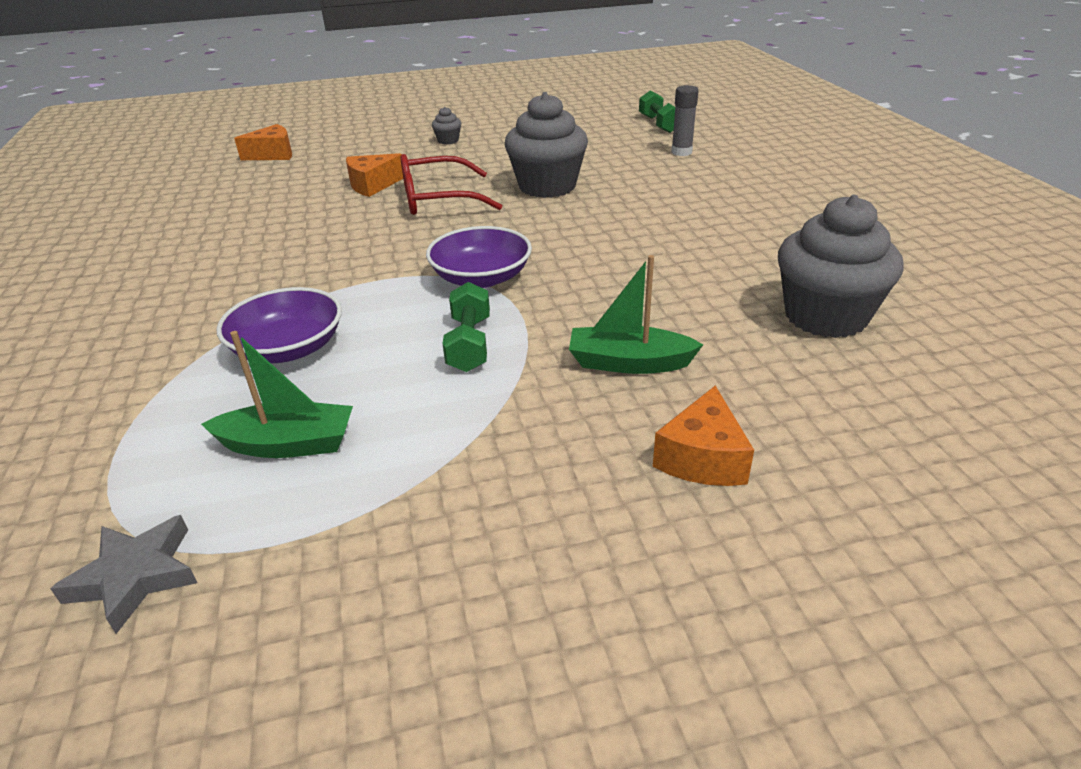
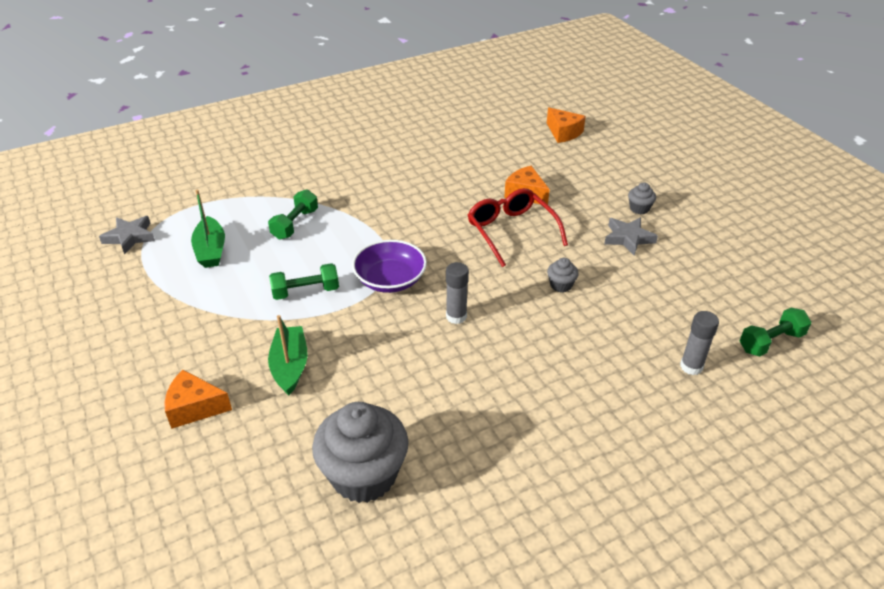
camera: 75 degrees right, 5 degrees up
(289, 348) = (295, 224): purple bowl -> green dumbbell
(492, 151) = (628, 238): none -> grey star
(547, 186) = (561, 285): grey cupcake -> grey cupcake, size x0.43
(573, 242) = (456, 316): none -> grey glue stick

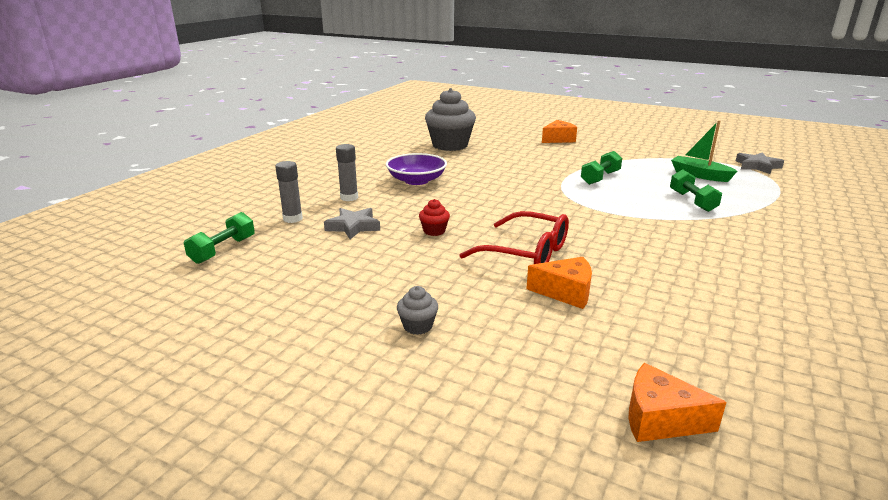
camera: 145 degrees right, 15 degrees down
(290, 366) = (544, 157): green boat -> none
(390, 280) = (562, 197): purple bowl -> purple bowl (416, 180)
(456, 316) = (488, 195): grey glue stick -> grey glue stick (349, 198)
(561, 285) = (434, 231): grey cupcake -> red cupcake
(628, 238) = (405, 287): grey star -> grey star (353, 227)

